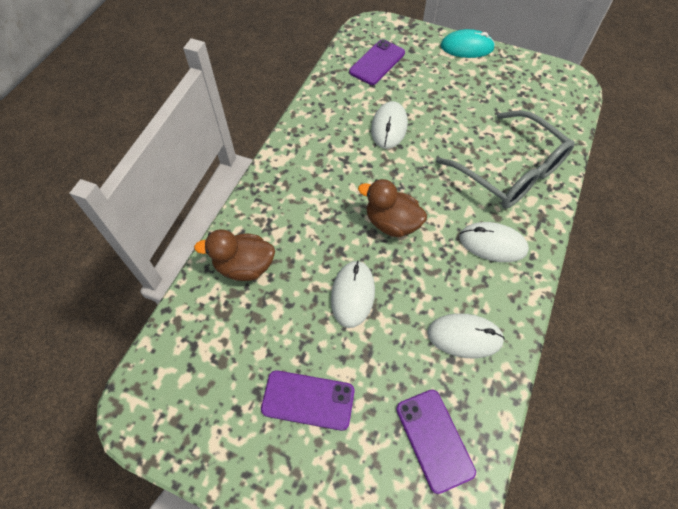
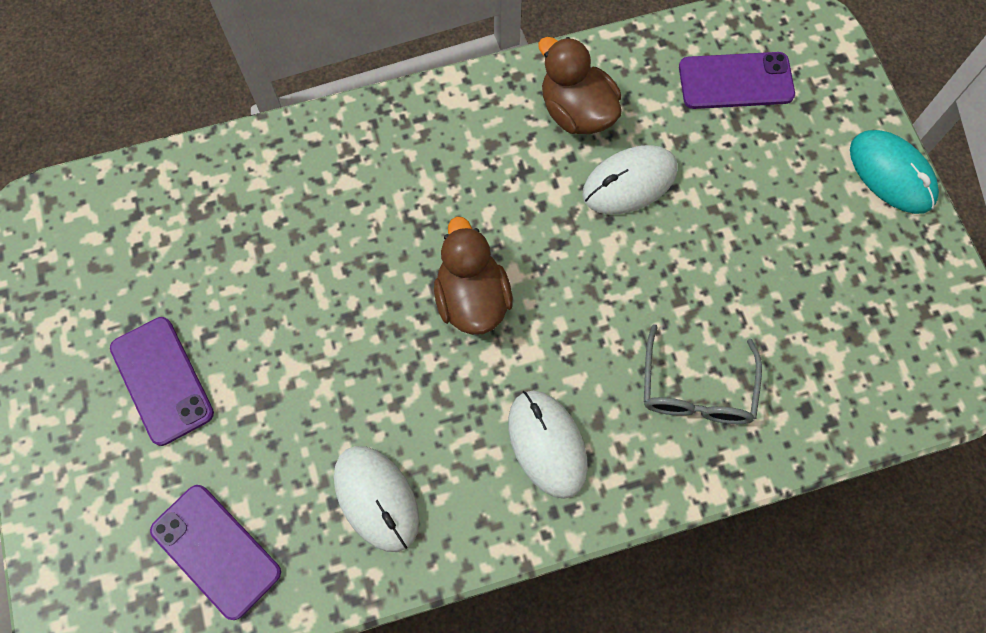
camera: 50 degrees right, 10 degrees up
(244, 266) = (271, 184): brown duck -> brown duck (576, 112)
(352, 294) = (330, 329): white mouse -> none
(434, 439) = (216, 551): purple phone -> purple phone turned 75 degrees counterclockwise
(510, 171) = (696, 390): grey glasses -> grey glasses, size x0.58

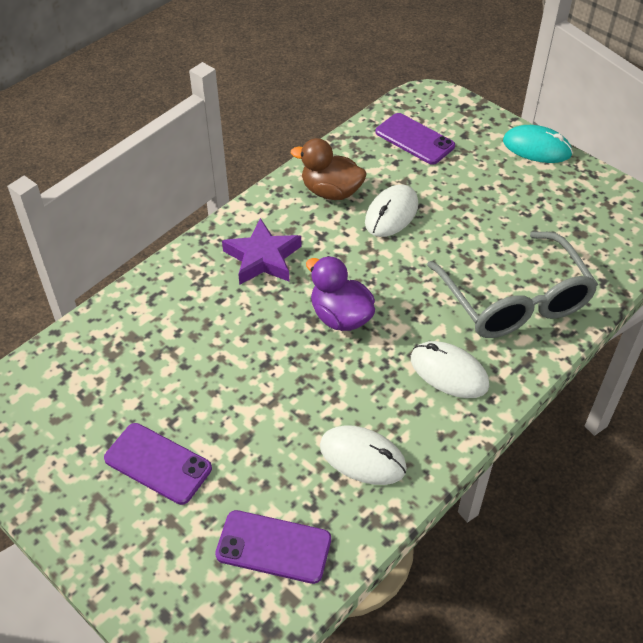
camera: 30 degrees left, 20 degrees down
(435, 168) = (263, 258): none -> purple star
(472, 298) = (340, 316): brown duck -> purple duck
(696, 390) = (515, 301): grey glasses -> grey glasses, size x1.71
(736, 81) = (414, 139): purple phone -> purple phone turned 75 degrees clockwise

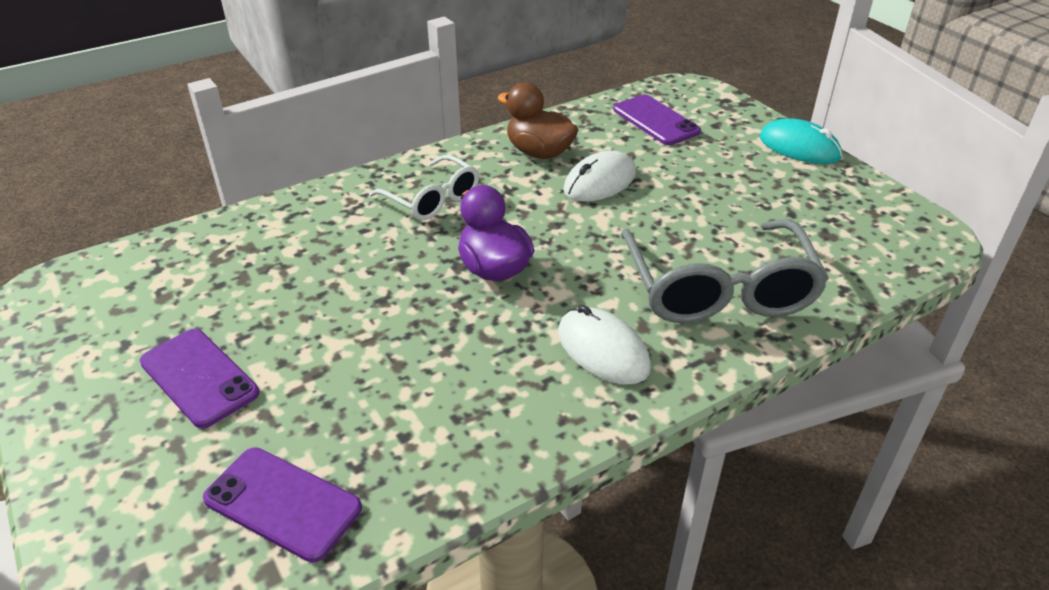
camera: 15 degrees right, 10 degrees down
(263, 258) = (432, 199): purple star -> white glasses
(362, 457) = (449, 423): white mouse -> none

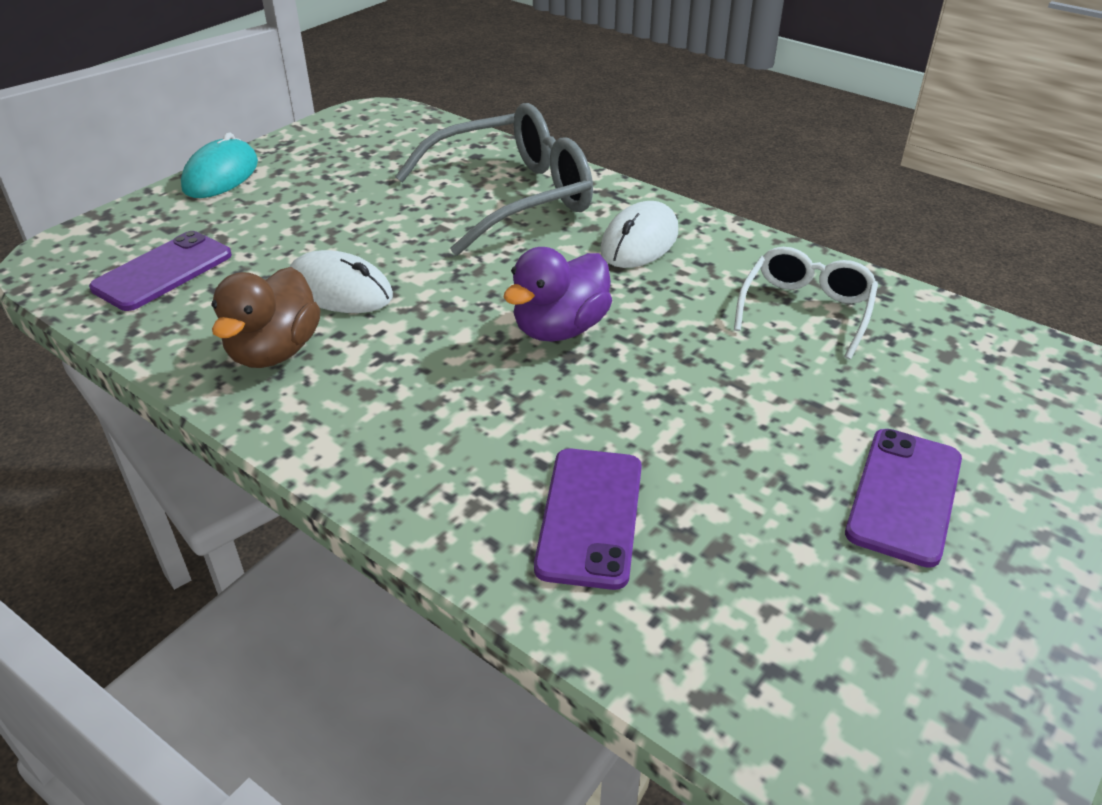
camera: 110 degrees left, 0 degrees up
(283, 503) = (965, 364): purple phone -> purple phone (589, 516)
(432, 199) = (436, 419): white glasses -> white glasses (806, 310)

